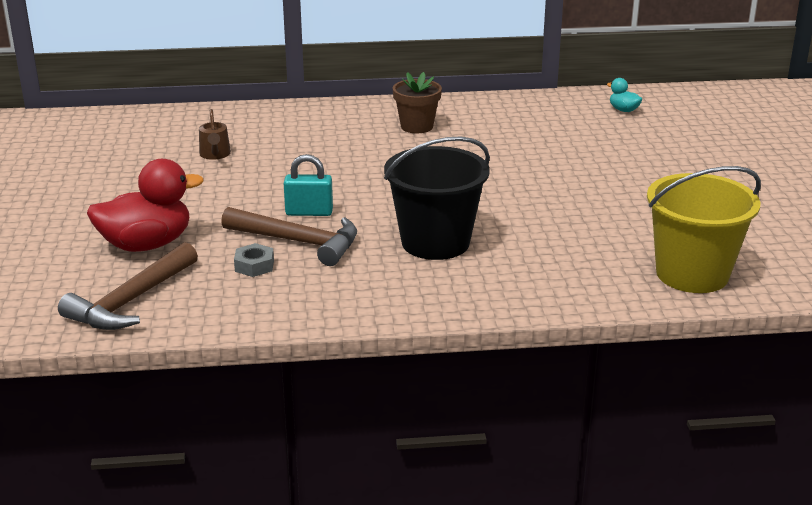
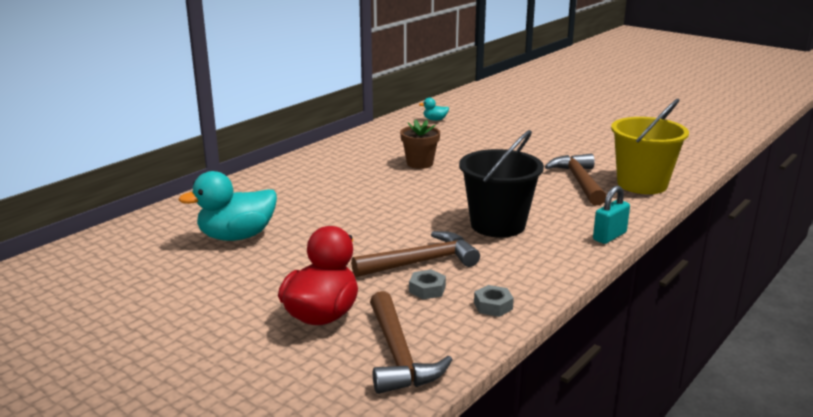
camera: 45 degrees left, 5 degrees down
(215, 155) = (237, 236): brown watering can -> turquoise duck
(272, 305) = (493, 306): none -> grey nut
(309, 212) = (387, 242): turquoise padlock -> turquoise padlock (609, 236)
(417, 126) = (339, 168): brown flower pot -> brown flower pot (420, 163)
(624, 239) = (579, 181): none -> brown hammer

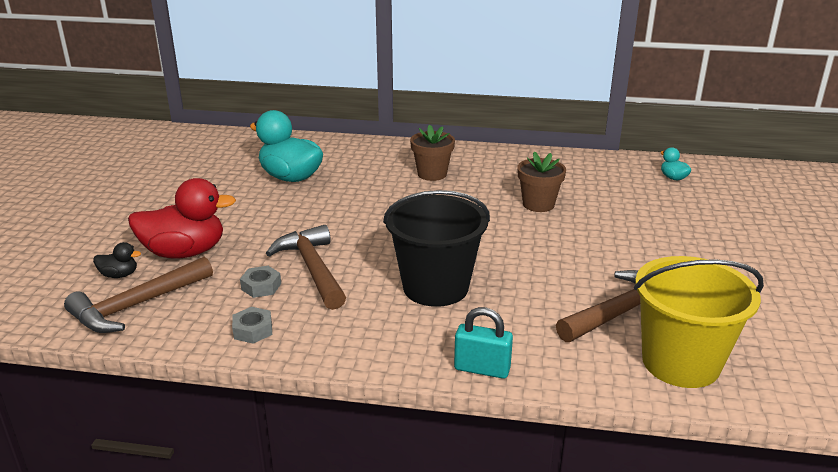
camera: 60 degrees right, 5 degrees up
(320, 182) = (432, 174): none -> brown flower pot
(327, 357) = (119, 275): none -> black duck
(421, 262) = (313, 269): brown hammer -> brown hammer turned 150 degrees counterclockwise

